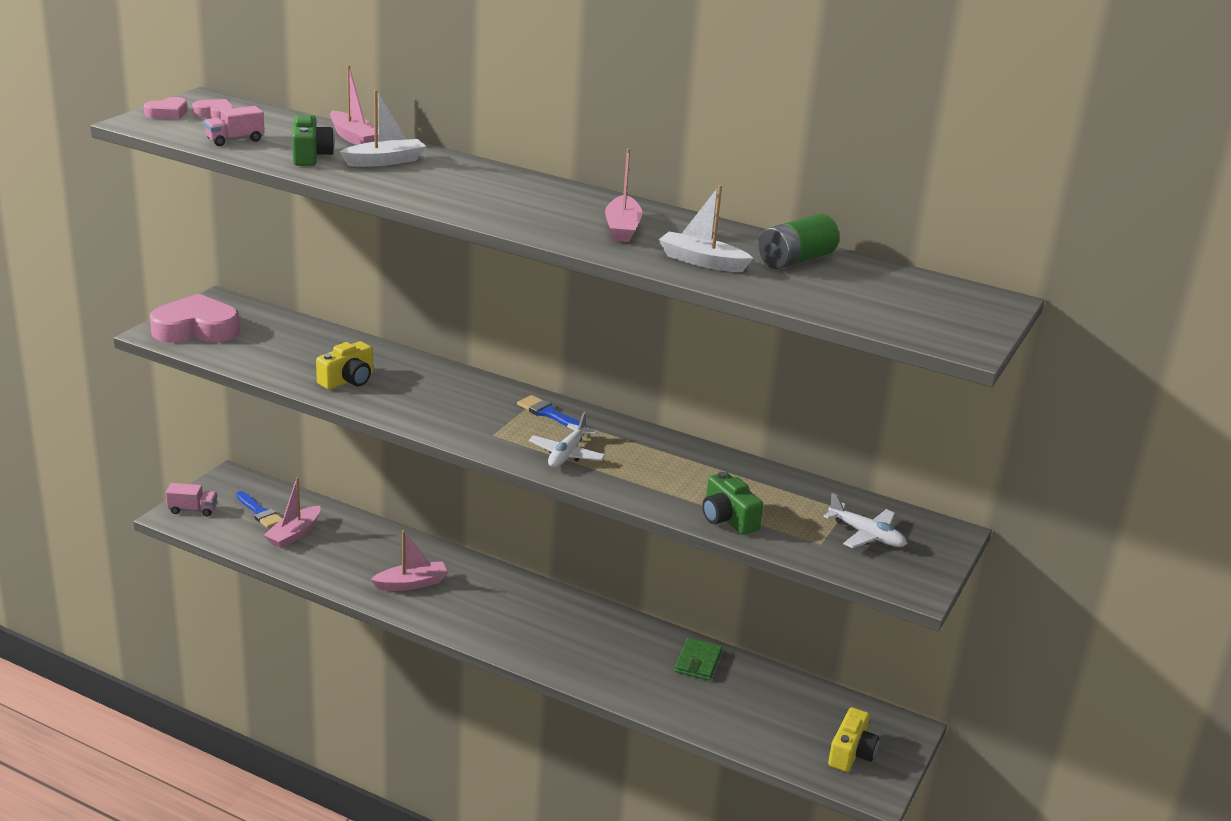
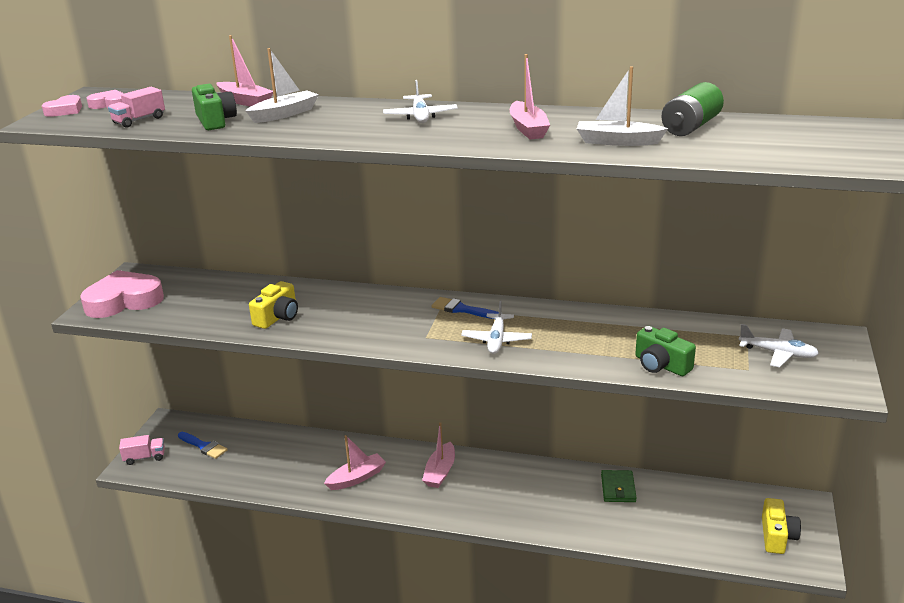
camera: 10 degrees left, 0 degrees up
(294, 534) = (240, 458): pink boat -> pink boat (440, 472)
(522, 191) = (420, 116): none -> white plane

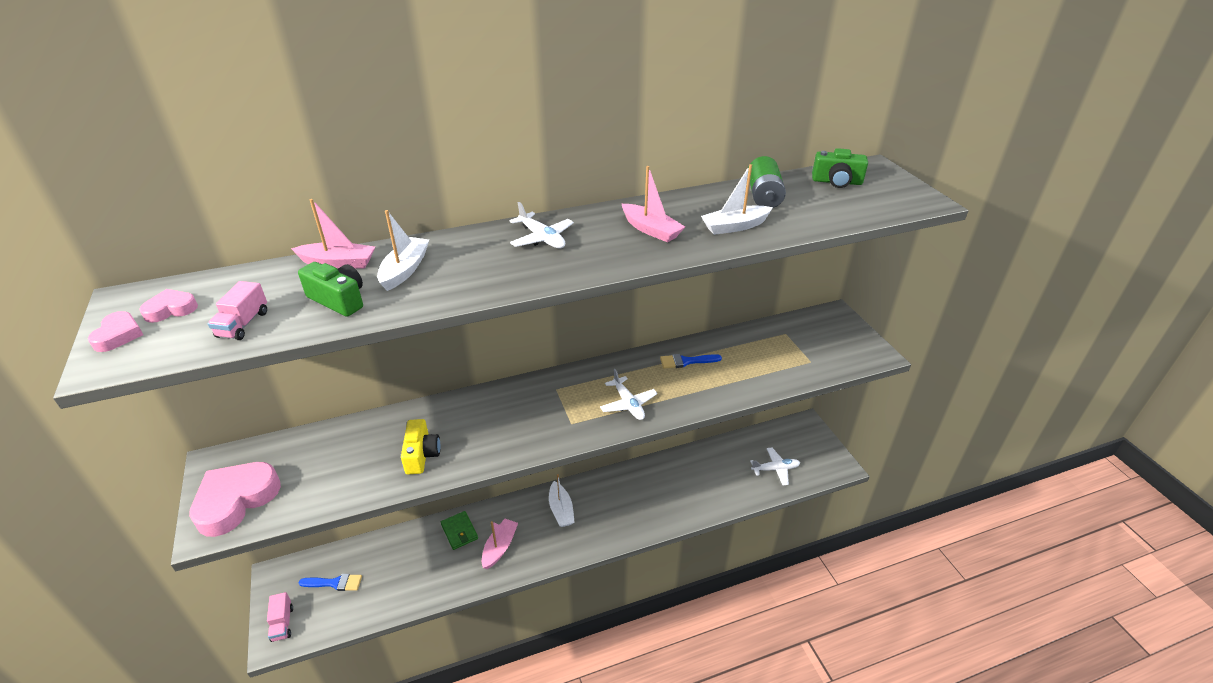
camera: 35 degrees left, 10 degrees up
(144, 457) = (282, 623): pink truck -> pink truck turned 120 degrees clockwise
(440, 472) = (561, 510): pink boat -> white boat
(462, 309) = (574, 384): blue brush -> blue brush (686, 361)
(618, 488) = (692, 464): green wallet -> green wallet (459, 531)
(661, 365) = (758, 380): green camera -> green camera (837, 182)
(777, 536) = (808, 455): yellow camera -> none
(778, 353) = (816, 341): white plane -> white plane (775, 469)

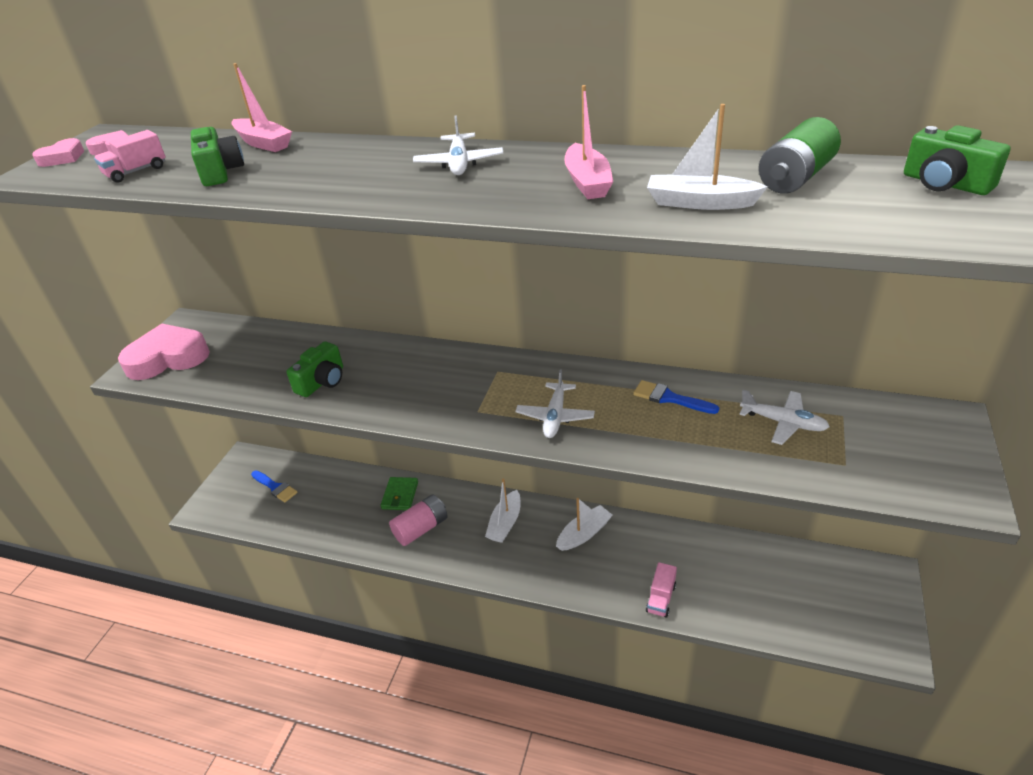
camera: 40 degrees right, 0 degrees up
(282, 623) = (217, 499): pink truck -> pink truck (661, 598)
(405, 270) = (302, 161): white boat -> white boat (584, 534)
(421, 455) = (322, 381): yellow camera -> green camera
(500, 547) = (421, 528): pink boat -> pink battery
(775, 469) = (793, 607): white plane -> white plane (783, 423)

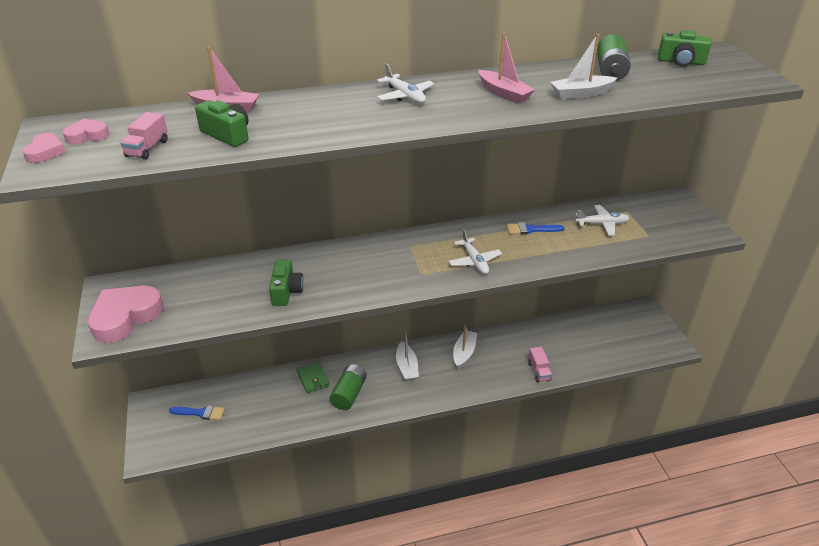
camera: 35 degrees left, 0 degrees up
(421, 528) = (349, 394): pink battery -> green battery

